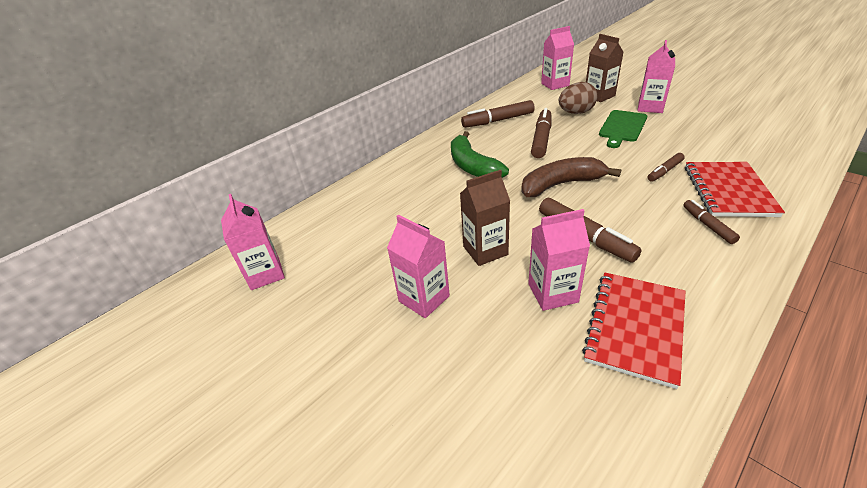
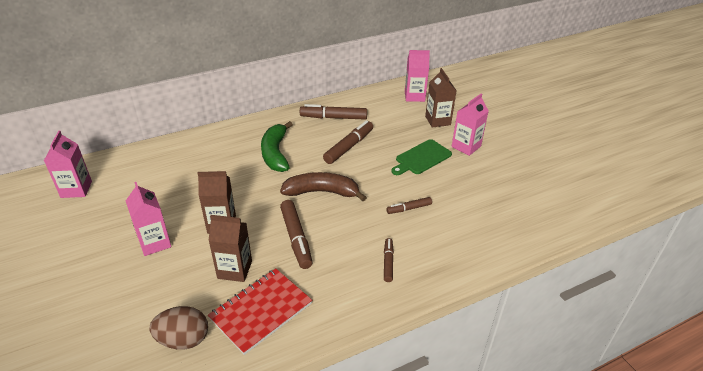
camera: 15 degrees right, 0 degrees up
(552, 293) = (235, 270): pink carton -> brown carton
(576, 113) = (401, 131): brown egg -> brown egg (183, 340)
(728, 191) = (436, 242): red notebook -> none

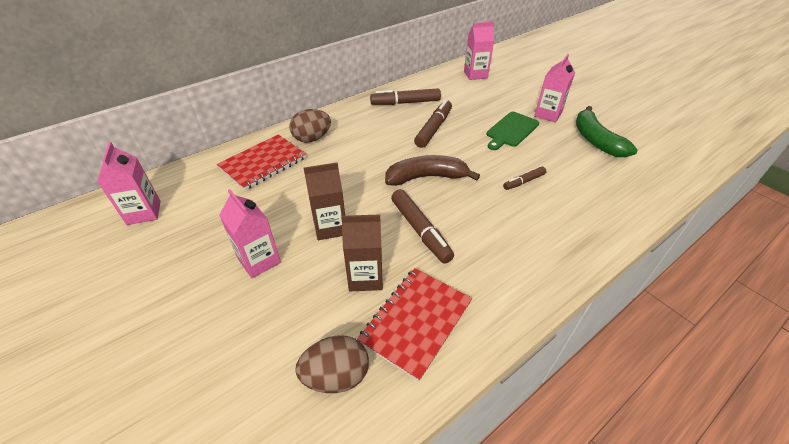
camera: 10 degrees left, 5 degrees up
(185, 160) = (263, 163): none -> red notebook
(235, 142) = (312, 138): none -> brown egg
(275, 153) = (360, 144): green banana -> green banana (596, 140)
(388, 262) = (530, 241): brown marker -> none
(437, 120) = (508, 94): brown carton -> none

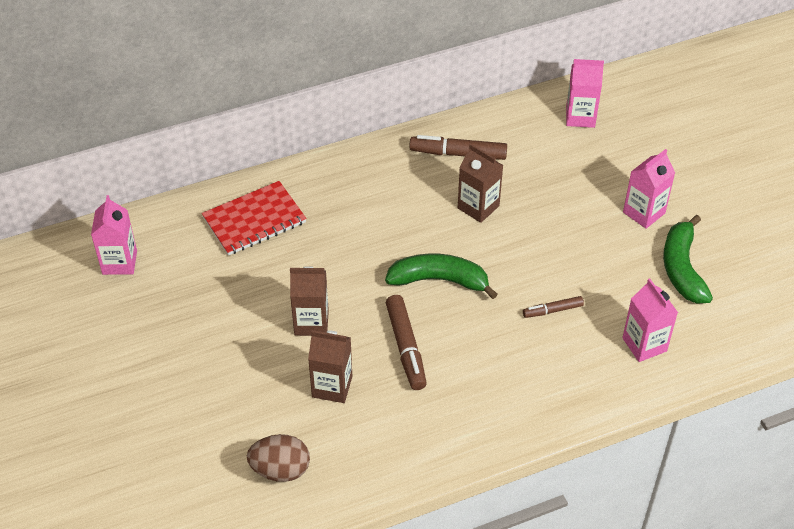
camera: 15 degrees right, 5 degrees up
(259, 261) = (231, 345): pink carton -> pink carton (644, 344)
(312, 138) = (319, 193): brown egg -> none
(416, 322) = (366, 440): red notebook -> none
(426, 177) = (439, 280): brown banana -> green banana
(434, 128) = (478, 207): brown marker -> brown carton
(511, 130) = (578, 230): green cutting board -> none

